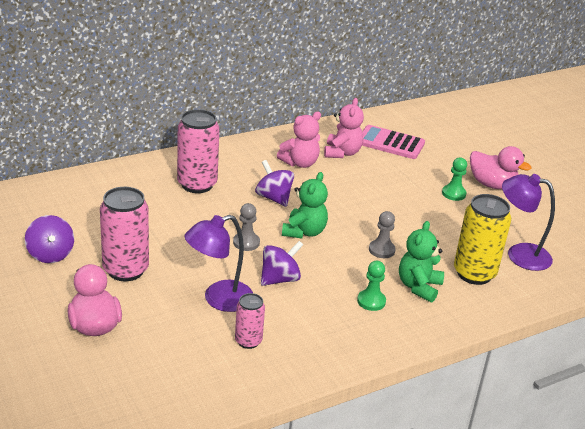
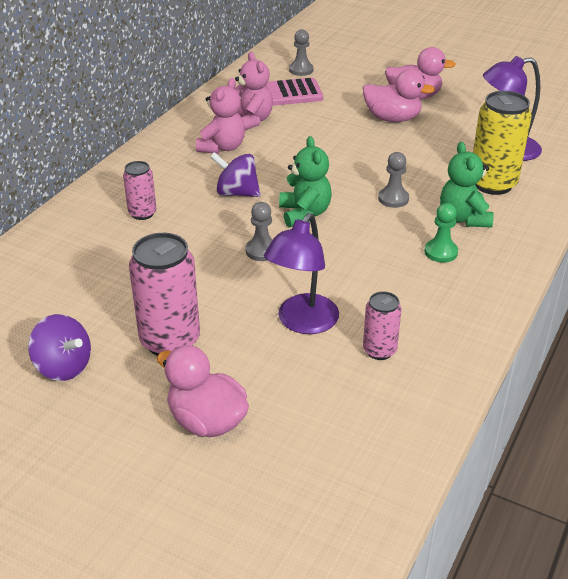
camera: 30 degrees left, 5 degrees up
(197, 184) = (142, 213): pink can -> pink can, size x0.56
(280, 279) = (336, 272): purple spinning top -> none
(425, 130) = (301, 70): none -> grey pawn
(453, 194) = (392, 118): green pawn -> pink duck

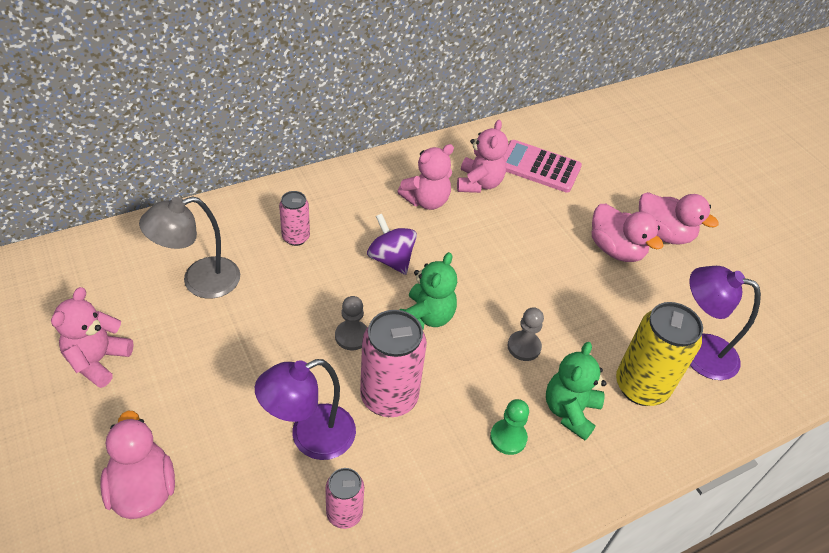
camera: 30 degrees right, 10 degrees up
(63, 367) = (98, 360): purple spinning top -> pink teddy bear
(92, 276) = (199, 281): none -> grey lamp
(170, 341) = (193, 386): pink can -> pink can (389, 397)
(301, 70) = (581, 146): grey pawn -> none

